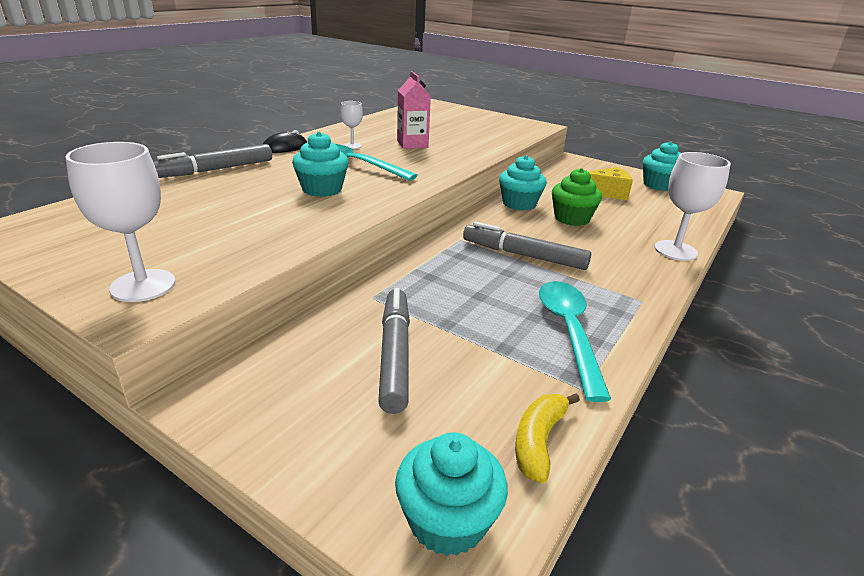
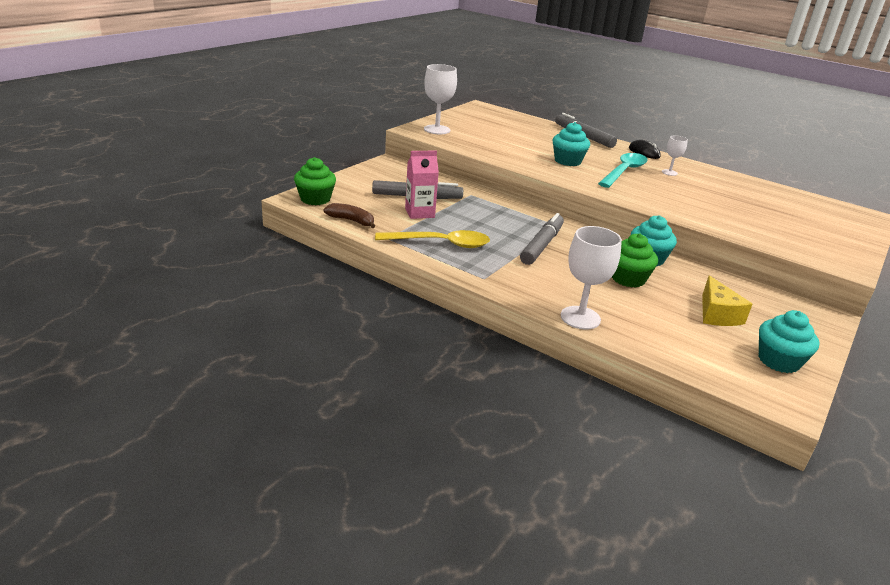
camera: 90 degrees right, 0 degrees up
(412, 144) = (697, 194): pink carton -> pink carton (419, 213)
(447, 521) = (315, 199): turquoise cupcake -> green cupcake
(538, 441) = (351, 221): yellow banana -> brown banana
(569, 332) = (440, 243): turquoise spoon -> yellow spoon

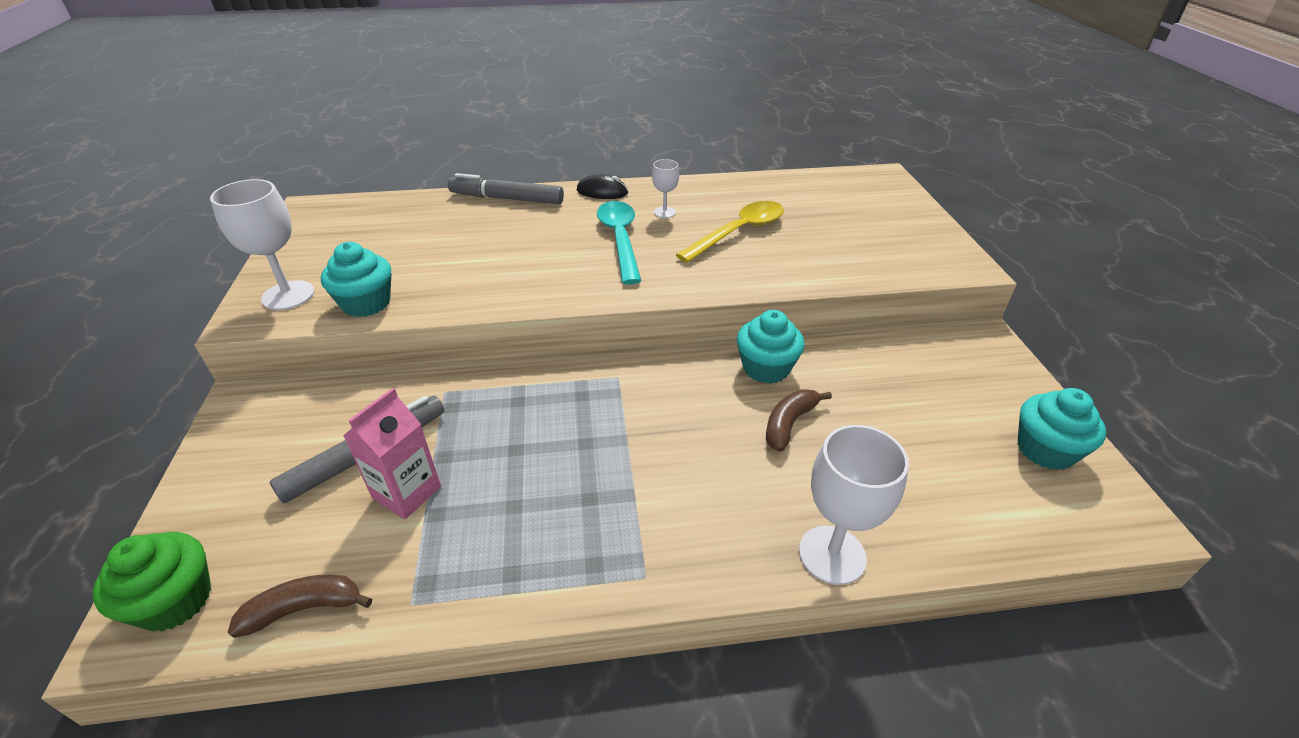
camera: 40 degrees left, 10 degrees up
(440, 243) = (509, 545): yellow spoon -> yellow spoon (739, 232)
(542, 245) = (639, 435): grey marker -> none
(567, 161) = (538, 258): turquoise cupcake -> turquoise cupcake (366, 303)
(628, 279) = (789, 424): green cupcake -> brown banana
(717, 314) = (922, 416): yellow cheese -> none

